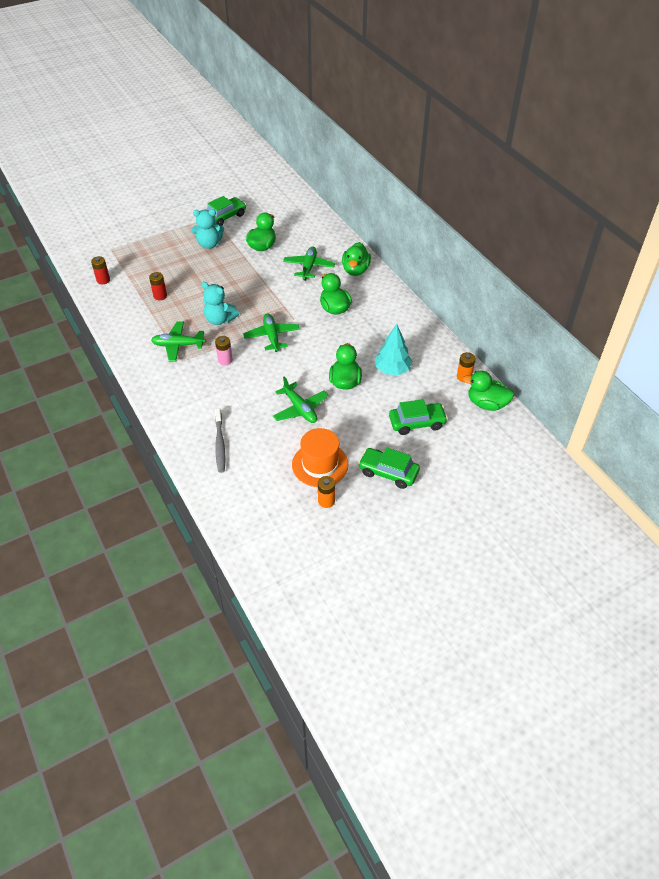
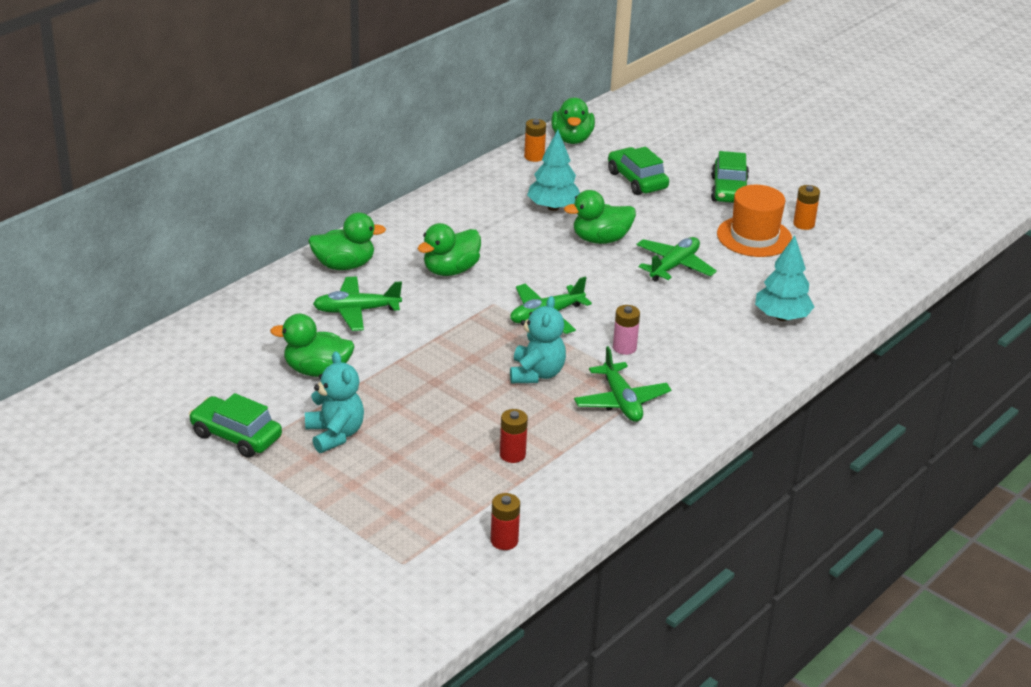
camera: 110 degrees left, 15 degrees down
(220, 444) = (782, 317): grey toothbrush -> turquoise tree

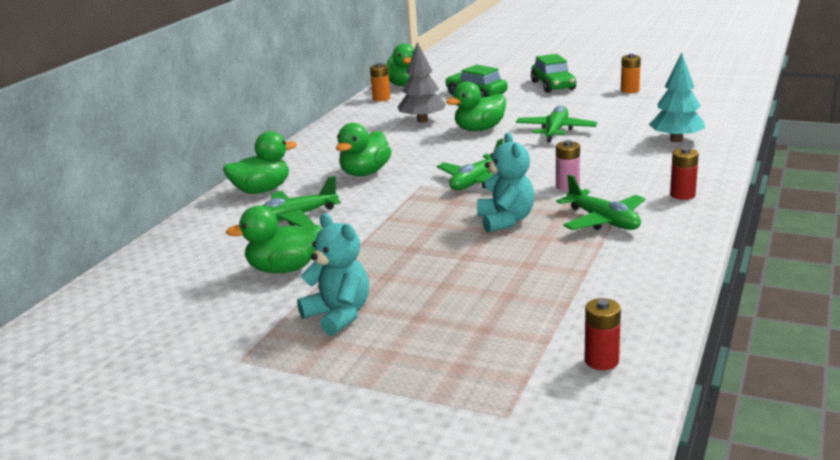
camera: 15 degrees left, 10 degrees down
(236, 436) = (226, 345): green car -> none
(512, 455) = (539, 285): red battery -> red battery (682, 195)
(553, 207) = (422, 120): turquoise tree -> grey tree
(754, 237) = (600, 103): orange hat -> none

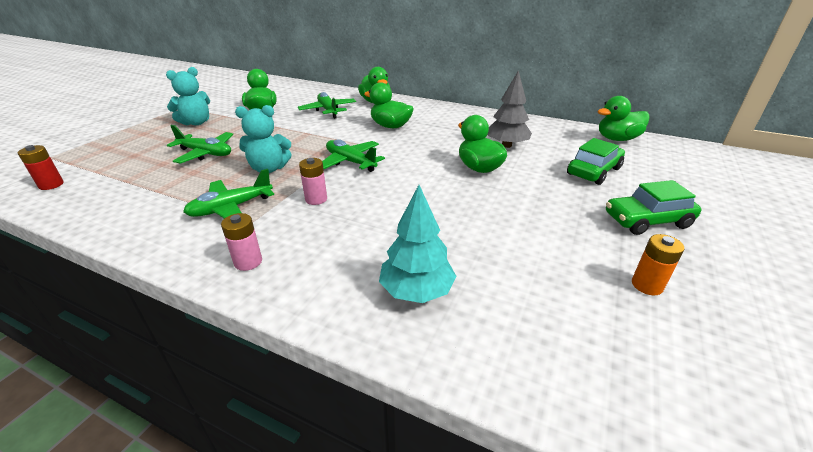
camera: 90 degrees right, 10 degrees up
(381, 98) = (569, 130): orange battery -> none
(555, 131) = (467, 207): green plane -> green plane (205, 153)
(682, 195) = (248, 262): red battery -> pink battery

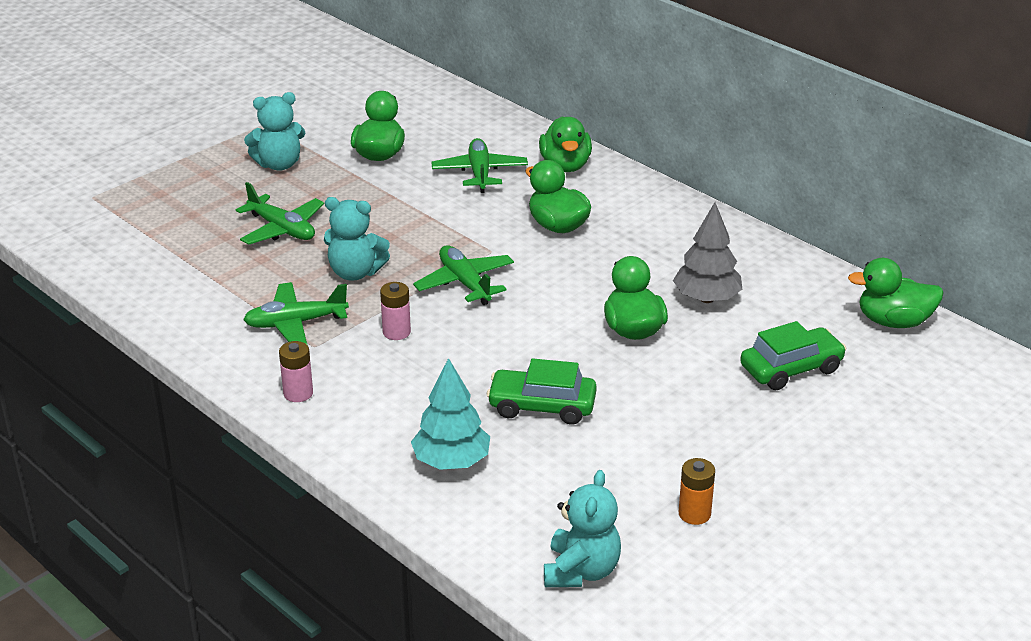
camera: 20 degrees right, 0 degrees up
(51, 185) = (99, 245): red battery -> none
(617, 376) = (581, 571): none -> turquoise teddy bear
(647, 221) = (781, 450): green car -> green car (542, 406)

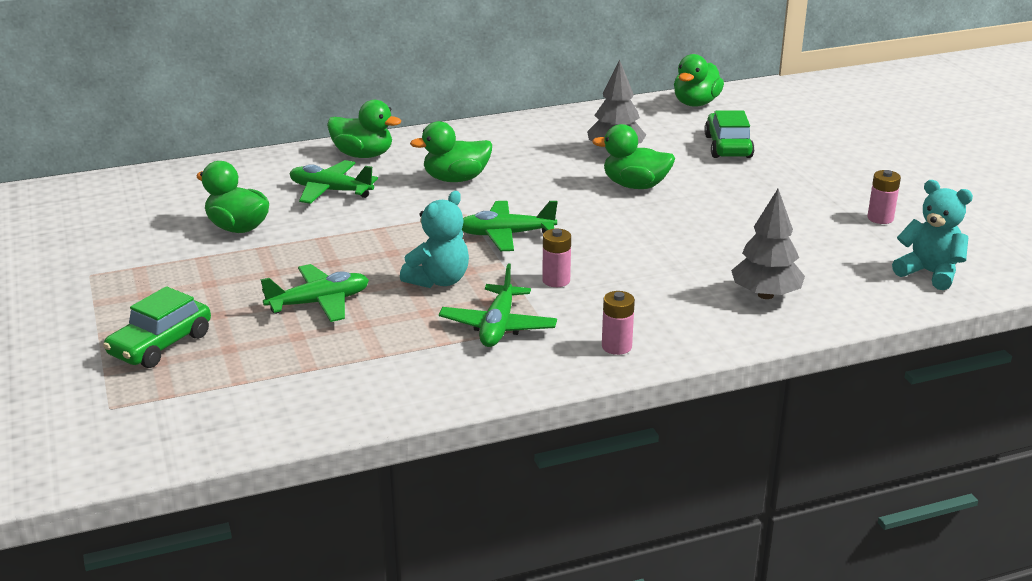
camera: 65 degrees left, 5 degrees down
(279, 164) = (188, 281): turquoise teddy bear -> none
(451, 462) = (765, 295): turquoise tree -> grey tree
(542, 406) = (713, 242): green car -> green car (160, 344)
(694, 514) = (880, 218): orange battery -> pink battery

